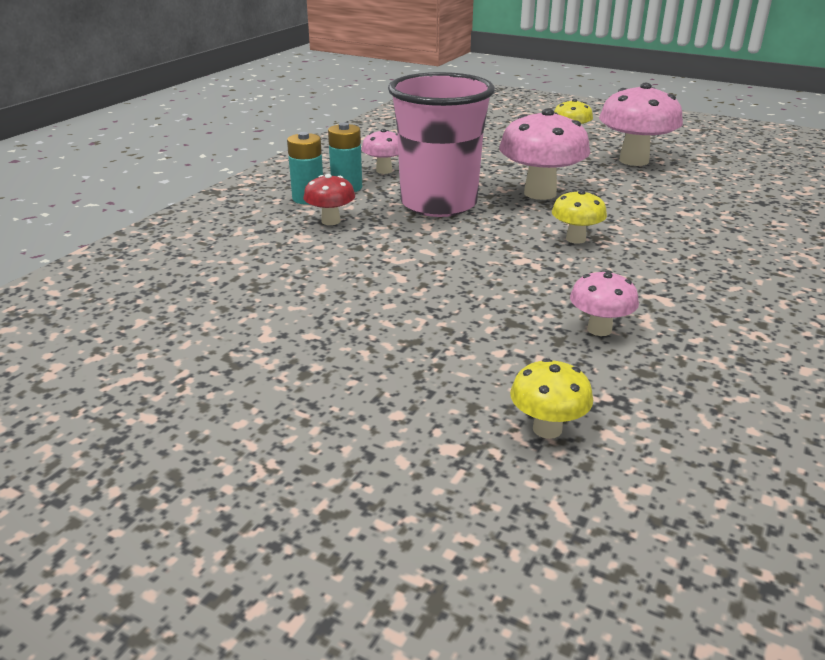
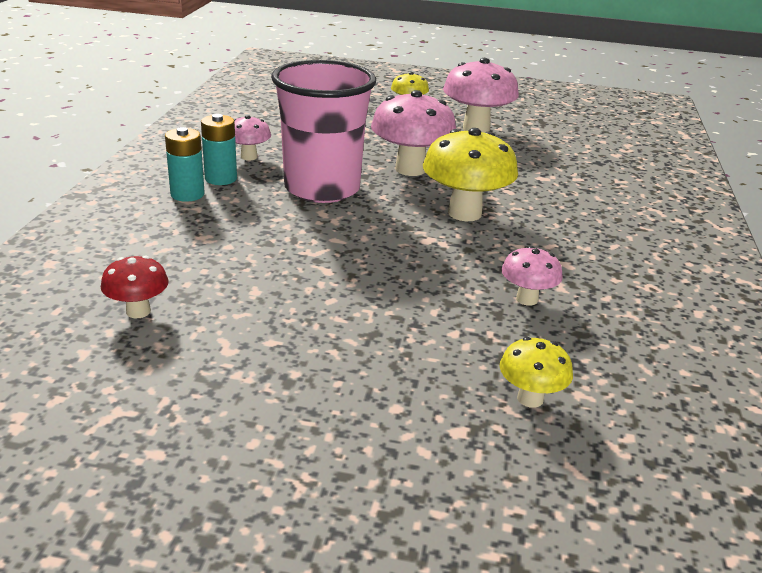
camera: 20 degrees left, 0 degrees up
(331, 221) = (225, 217): red mushroom -> red mushroom (138, 311)
(575, 239) = (464, 213): yellow mushroom -> yellow mushroom, size x1.85

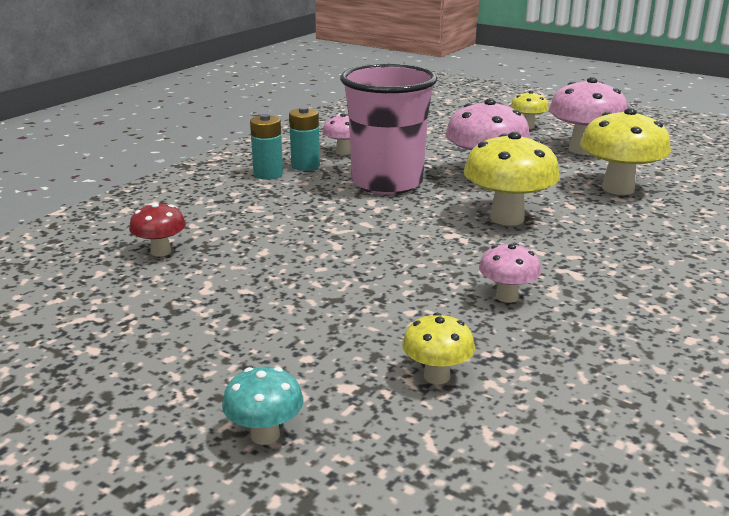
camera: 25 degrees right, 5 degrees down
(423, 506) = (265, 435): none -> turquoise mushroom
(535, 167) = (618, 188): none -> yellow mushroom

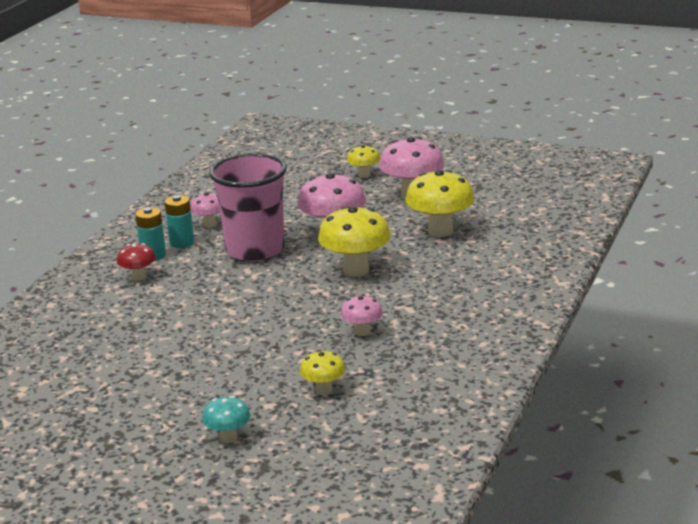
camera: 10 degrees left, 0 degrees up
(161, 251) = (100, 335): red mushroom -> red mushroom (138, 277)

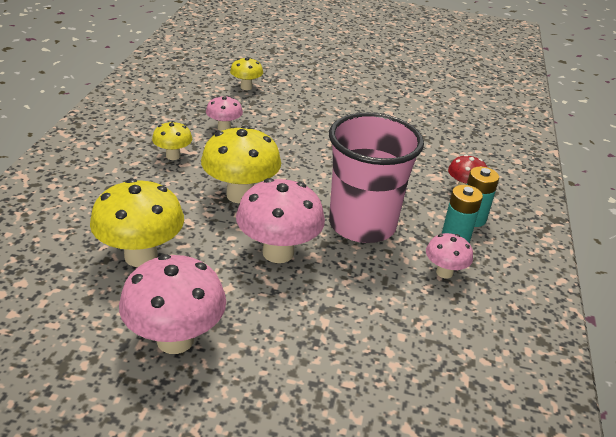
camera: 165 degrees right, 10 degrees up
(228, 437) = (300, 63): turquoise mushroom -> none
(364, 175) = (259, 403): yellow mushroom -> yellow mushroom (173, 156)

